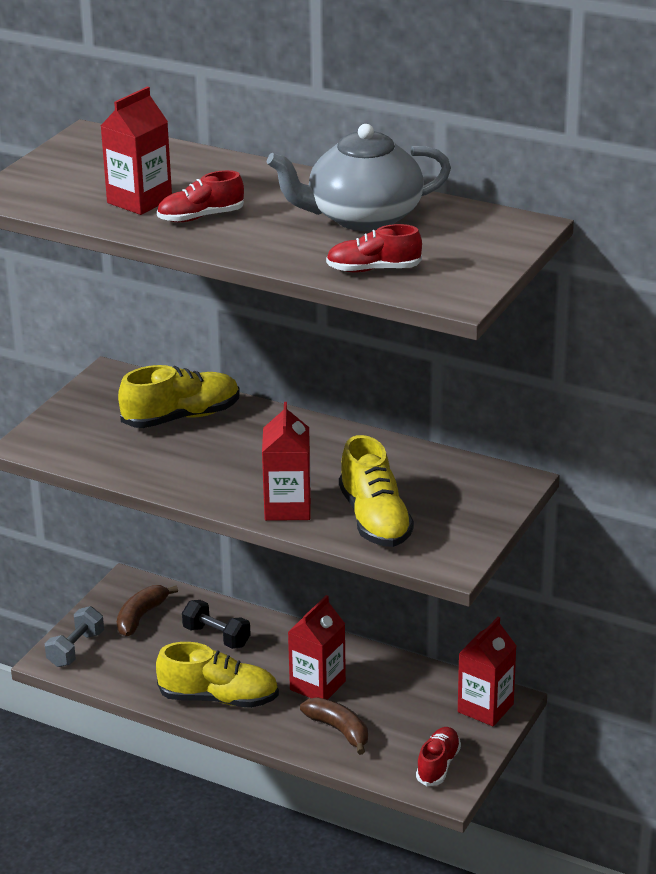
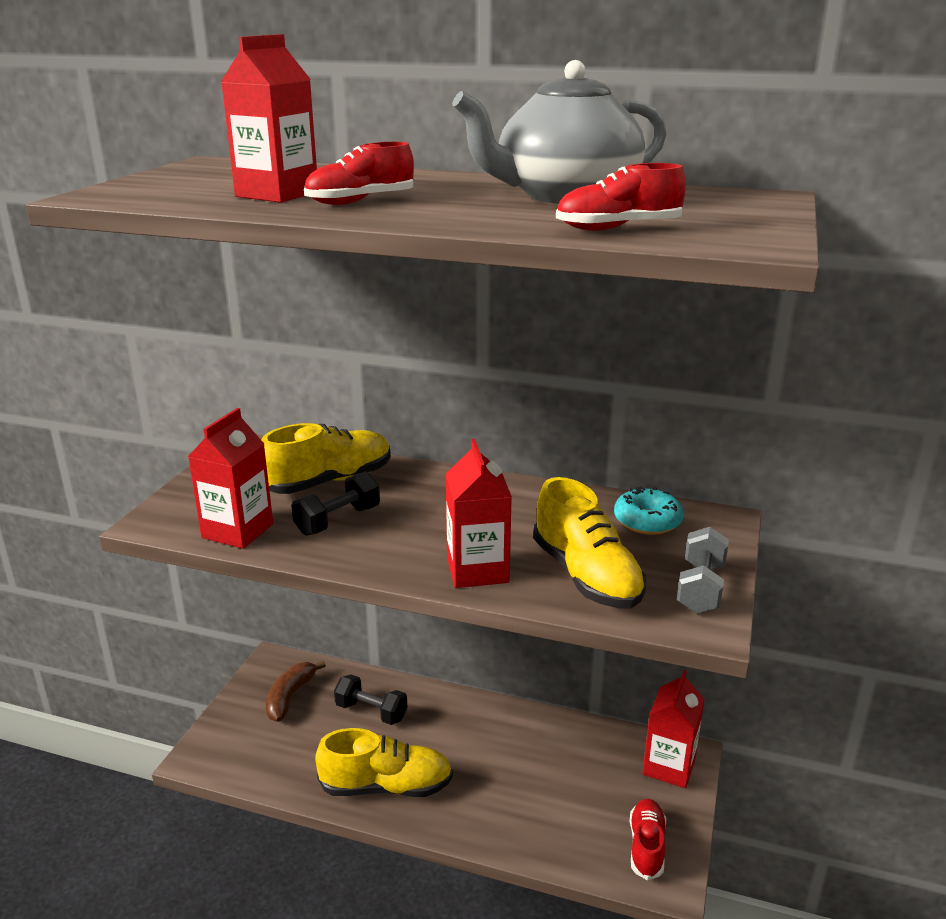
camera: 10 degrees left, 5 degrees down
(75, 649) = (223, 742): grey dumbbell -> grey dumbbell (700, 588)
(182, 455) = (338, 521): none -> black dumbbell
(317, 685) = (488, 758): red carton -> red carton (237, 531)
(339, 730) = (525, 812): brown banana -> none
(450, 477) = (647, 521): none -> turquoise donut

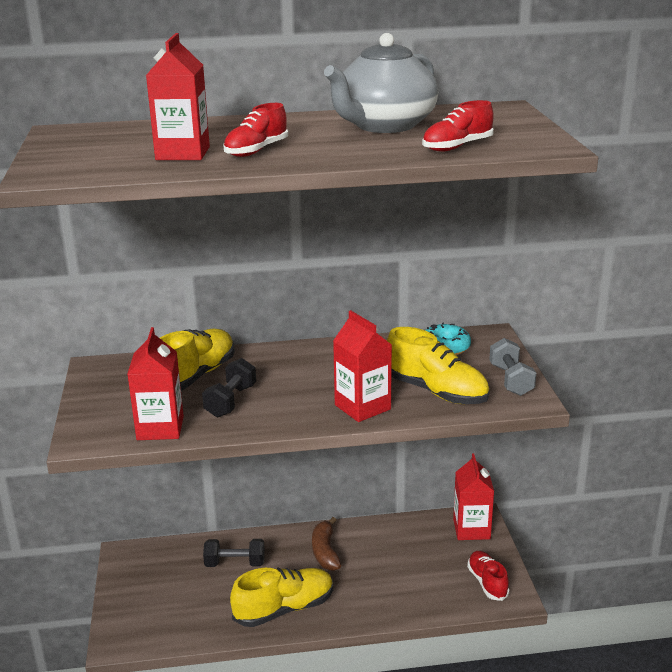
camera: 25 degrees left, 0 degrees up
(290, 697) = (160, 574): brown banana -> brown banana (325, 551)

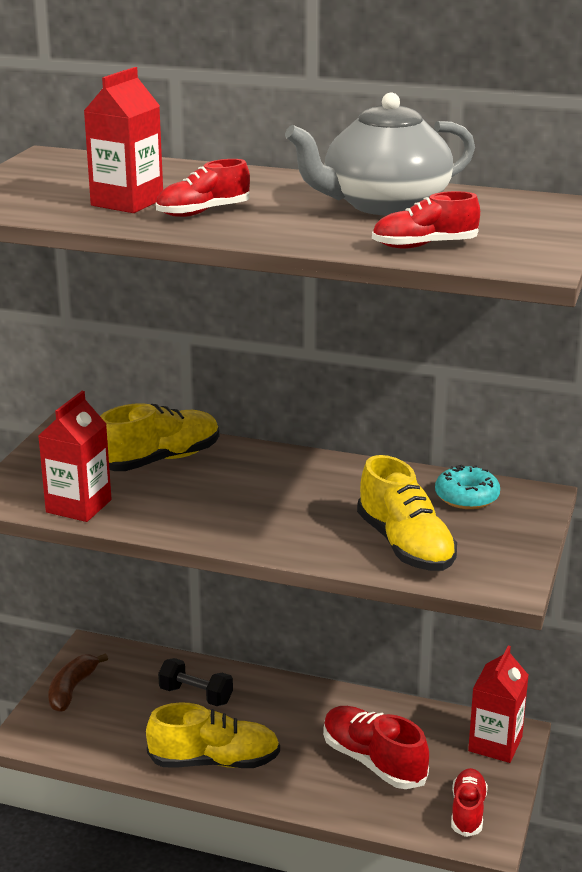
camera: 25 degrees right, 0 degrees up
(231, 401) = (172, 497): black dumbbell -> none
(325, 551) = (303, 714): brown banana -> brown banana (72, 689)
(362, 407) = (305, 540): red carton -> none
(399, 569) = (373, 761): none -> red shoe
(511, 380) = (508, 556): grey dumbbell -> none

